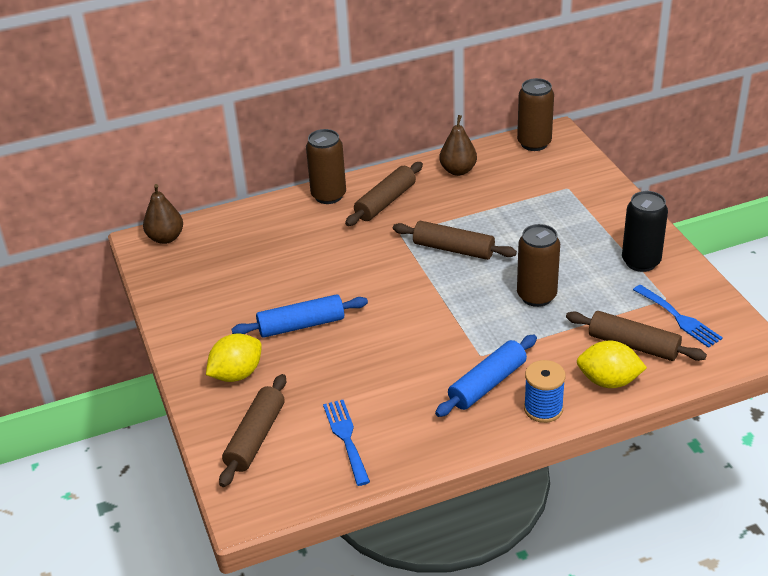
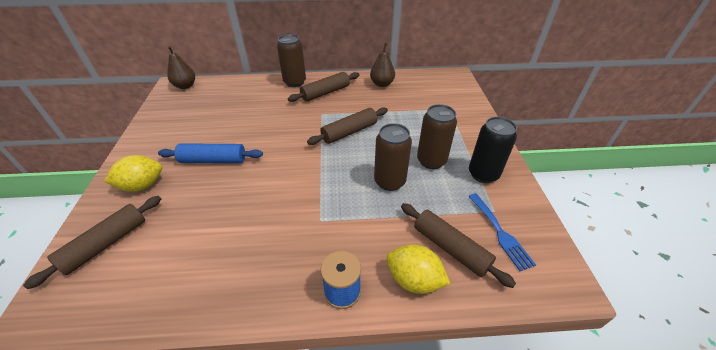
camera: 15 degrees right, 5 degrees up
(346, 438) = (167, 267): blue fork -> none
(453, 249) = (349, 132): brown rolling pin -> brown rolling pin turned 75 degrees counterclockwise
(487, 384) = (310, 249): blue rolling pin -> none
(534, 143) = (439, 78): brown can -> brown can (431, 161)

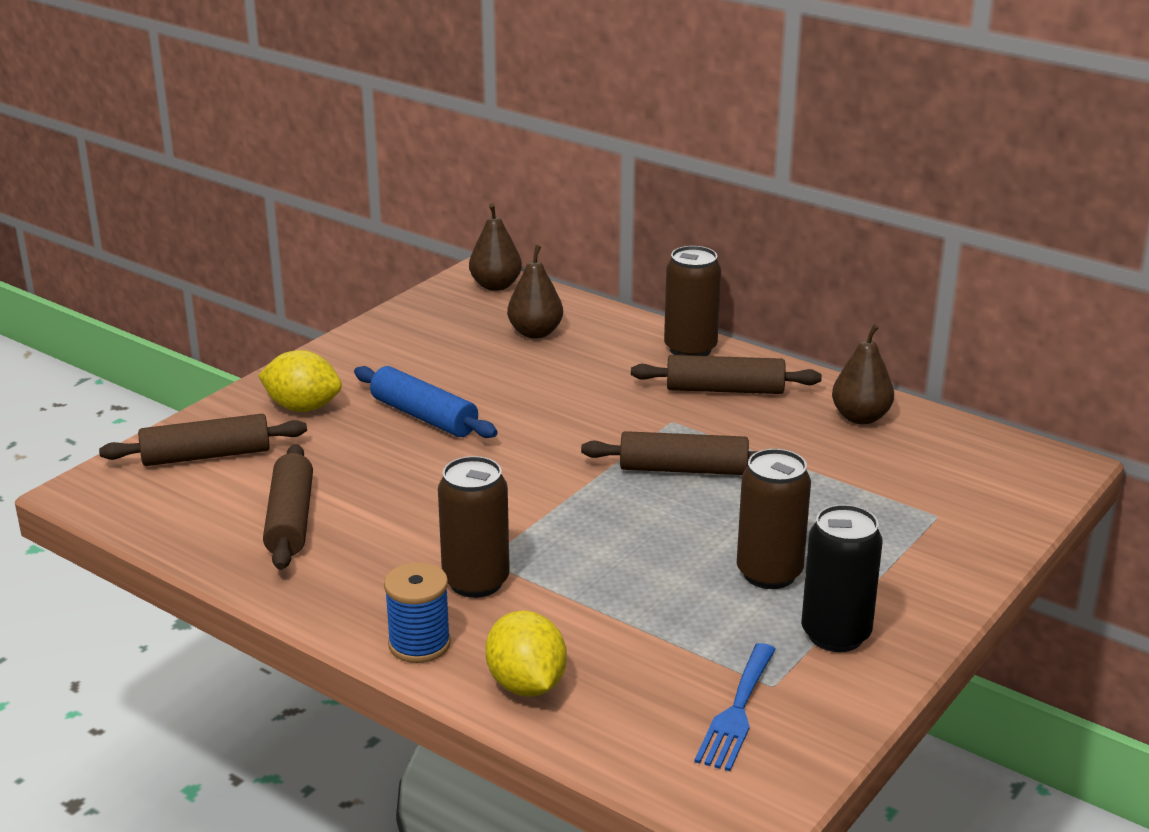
camera: 40 degrees right, 15 degrees down
(225, 99) = (535, 333): none -> brown pear
(389, 181) = (654, 566): brown can -> brown can (476, 582)
(450, 248) = (629, 684): brown rolling pin -> brown rolling pin (290, 520)

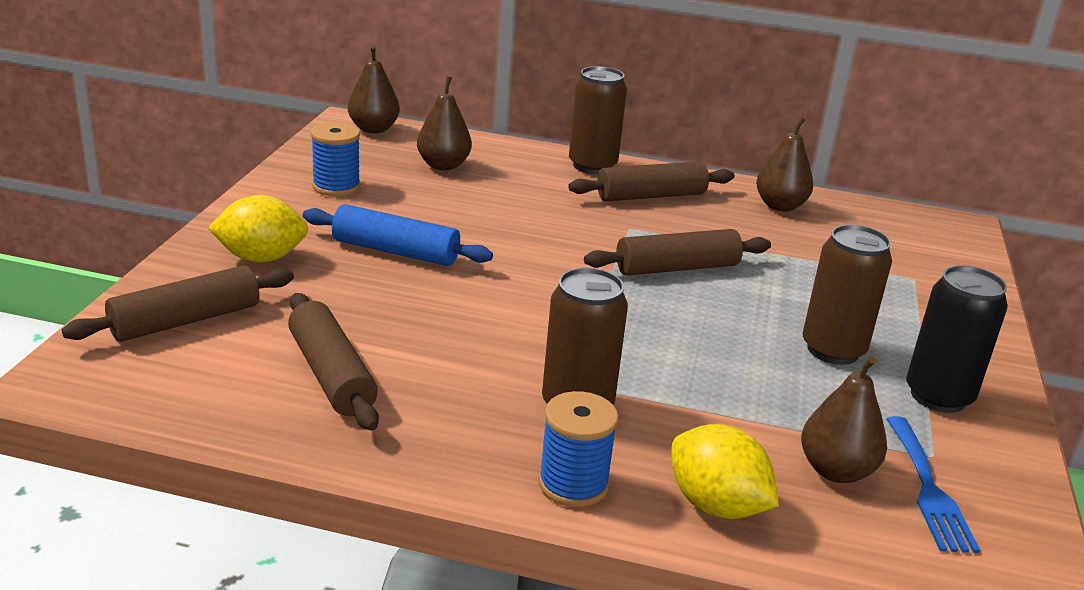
camera: 25 degrees left, 0 degrees up
(416, 344) = (336, 186): none -> blue spool
(663, 679) = (836, 471): none -> brown pear

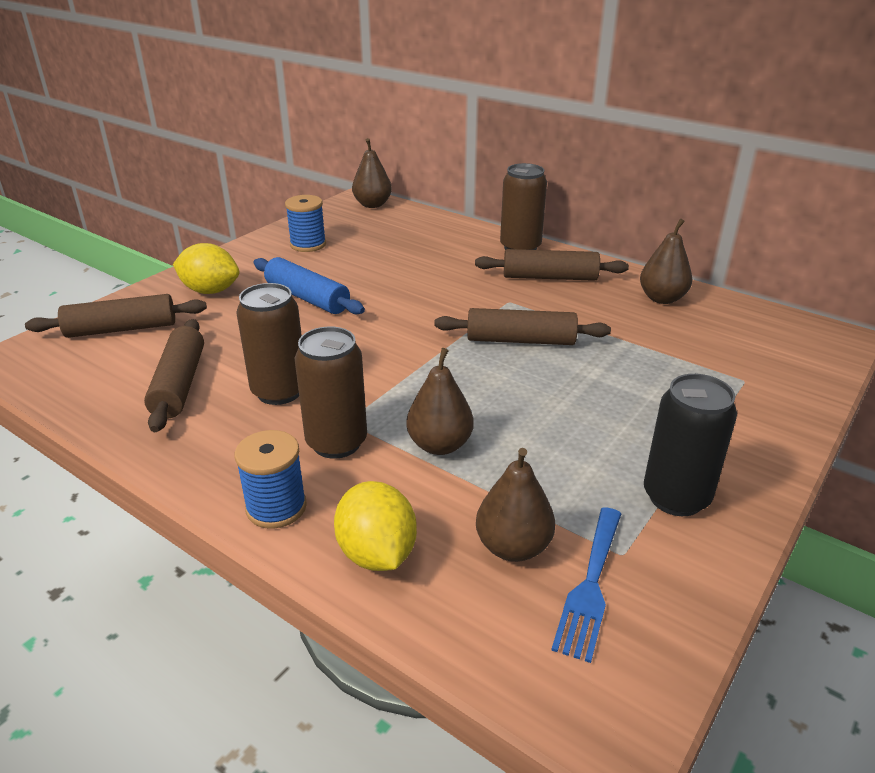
camera: 25 degrees right, 5 degrees up
(443, 165) = (400, 236): brown pear -> brown pear (440, 445)
(833, 350) = (604, 434): brown can -> brown can (279, 391)

